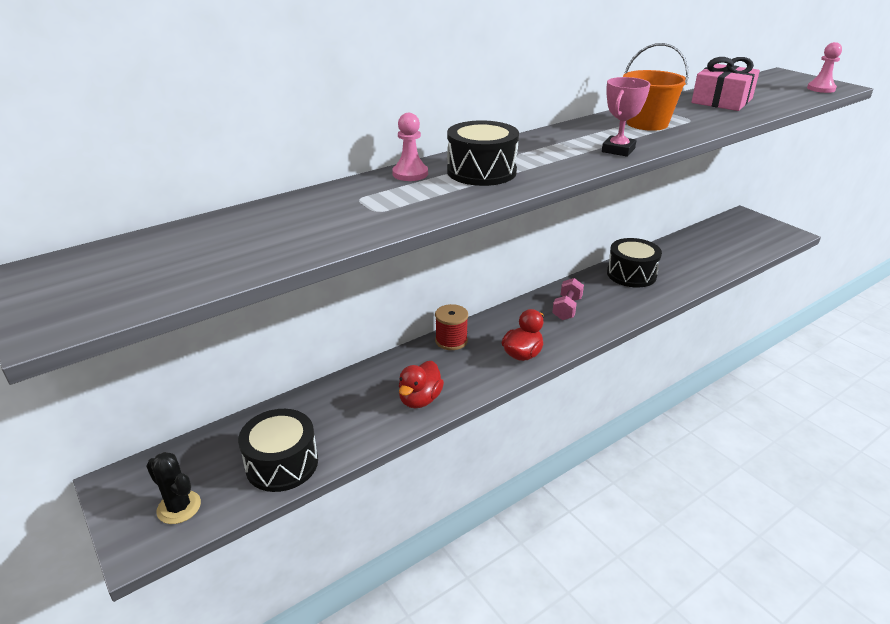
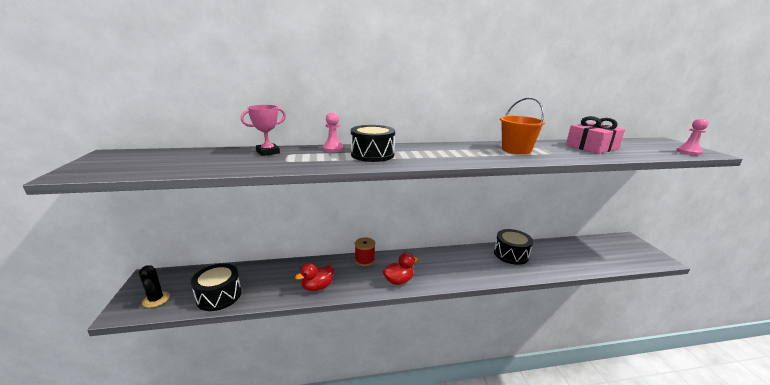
camera: 25 degrees right, 10 degrees down
(567, 309) = (450, 263): pink dumbbell -> none
(618, 150) = (474, 159): pink trophy -> pink trophy (268, 152)

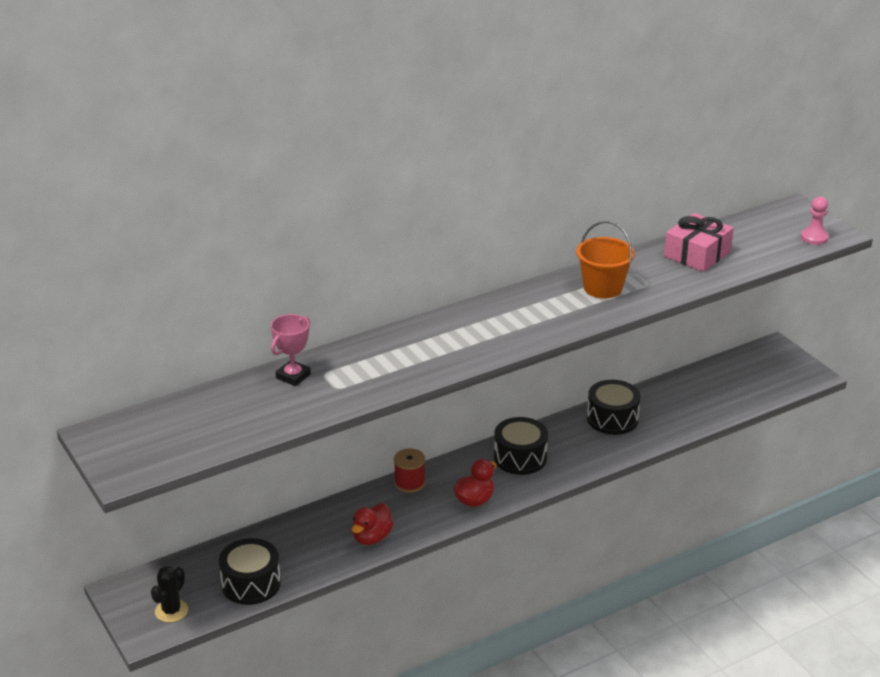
camera: 20 degrees left, 10 degrees up
(156, 299) = (171, 611): black cactus -> black cactus turned 75 degrees clockwise
(333, 149) = (369, 347): pink pawn -> none
(372, 154) = (429, 347): black drum -> black drum (520, 457)

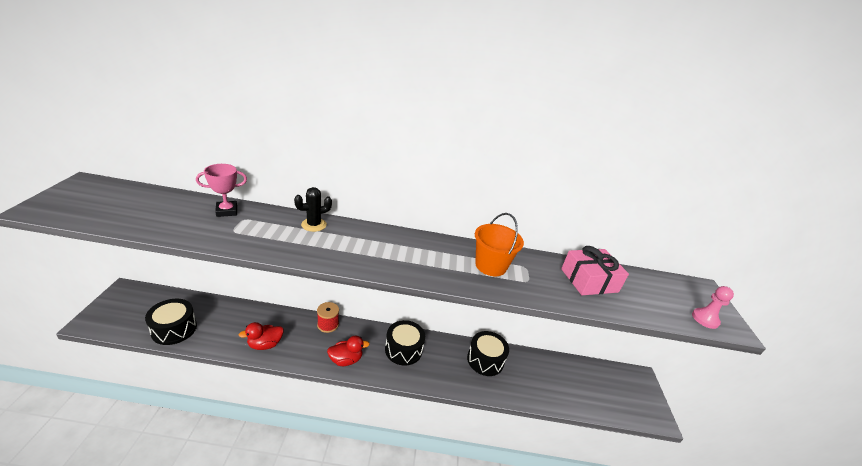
camera: 30 degrees right, 0 degrees up
(171, 611) = (121, 317): black cactus -> black cactus (314, 225)

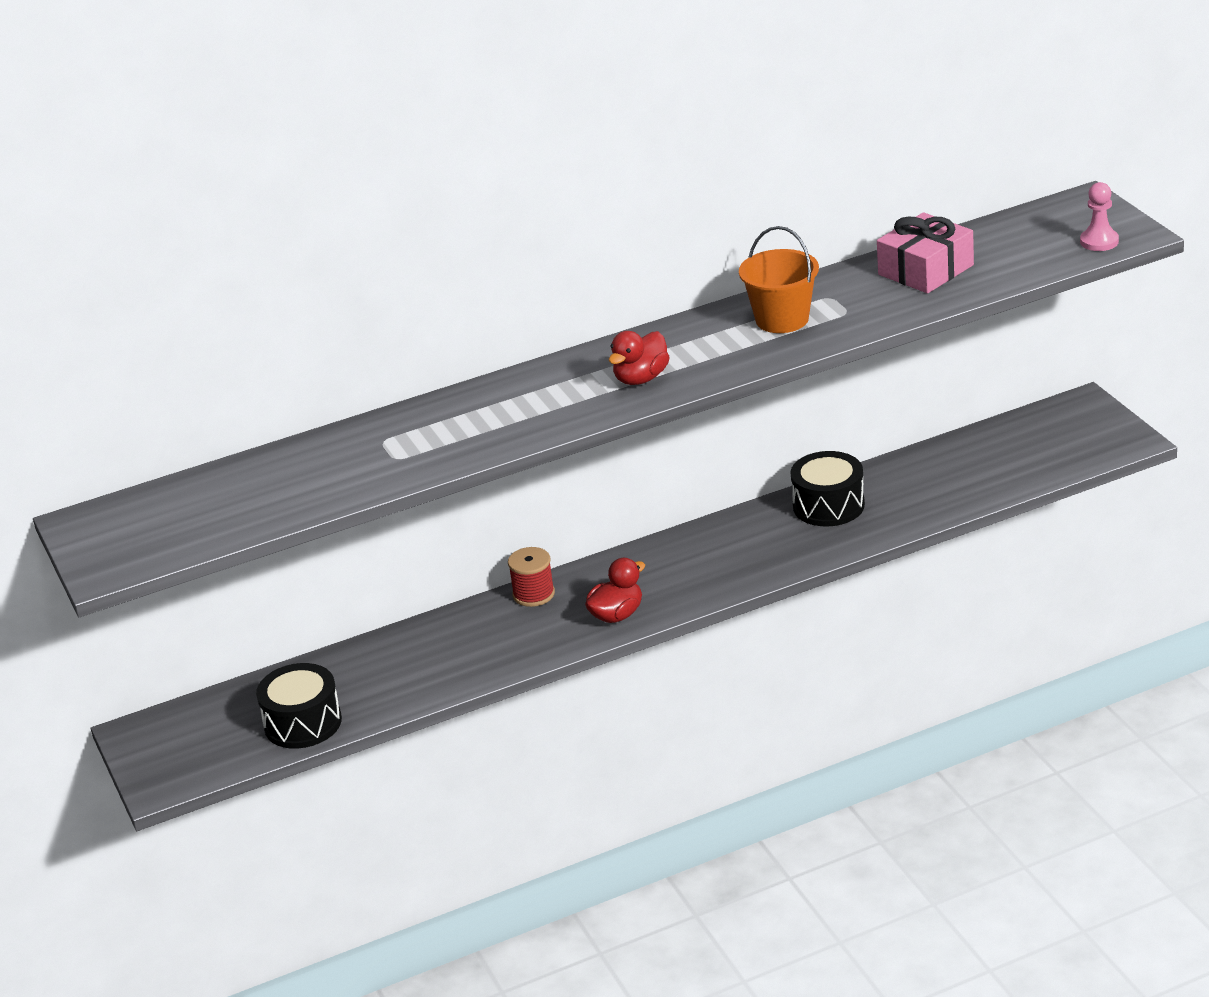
camera: 20 degrees left, 0 degrees up
(227, 211) = (342, 445): pink trophy -> none
(265, 344) = (470, 664): red duck -> red duck (641, 378)
(314, 225) = (486, 397): black cactus -> none
(403, 349) = (690, 559): black drum -> none

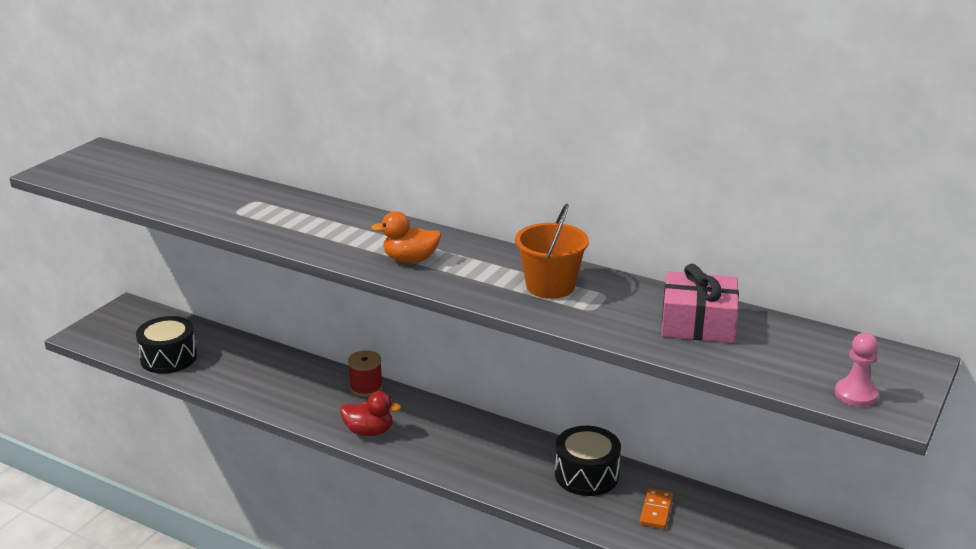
camera: 50 degrees right, 5 degrees down
(641, 378) = (410, 260): red duck -> orange duck
(917, 486) = (656, 510): none -> orange domino

